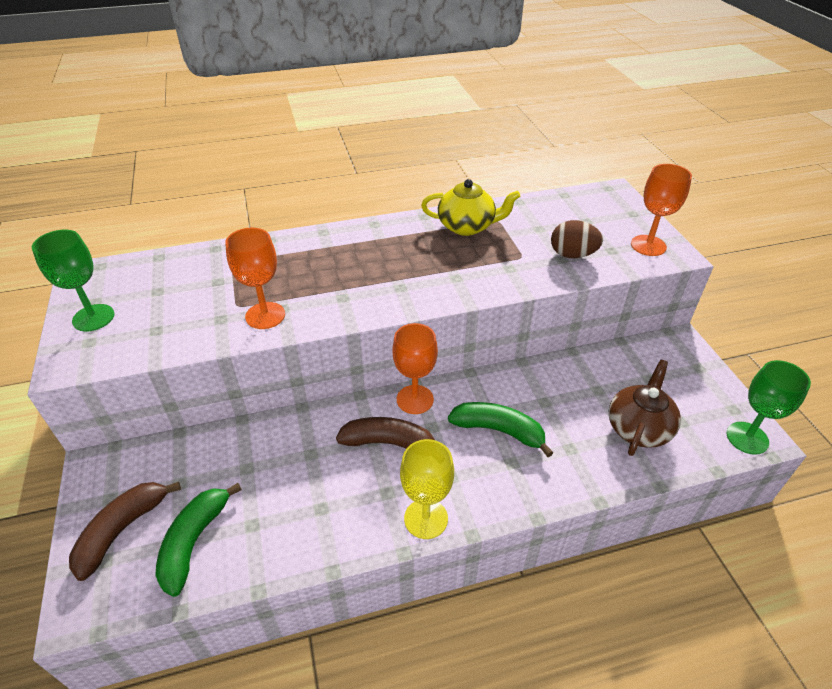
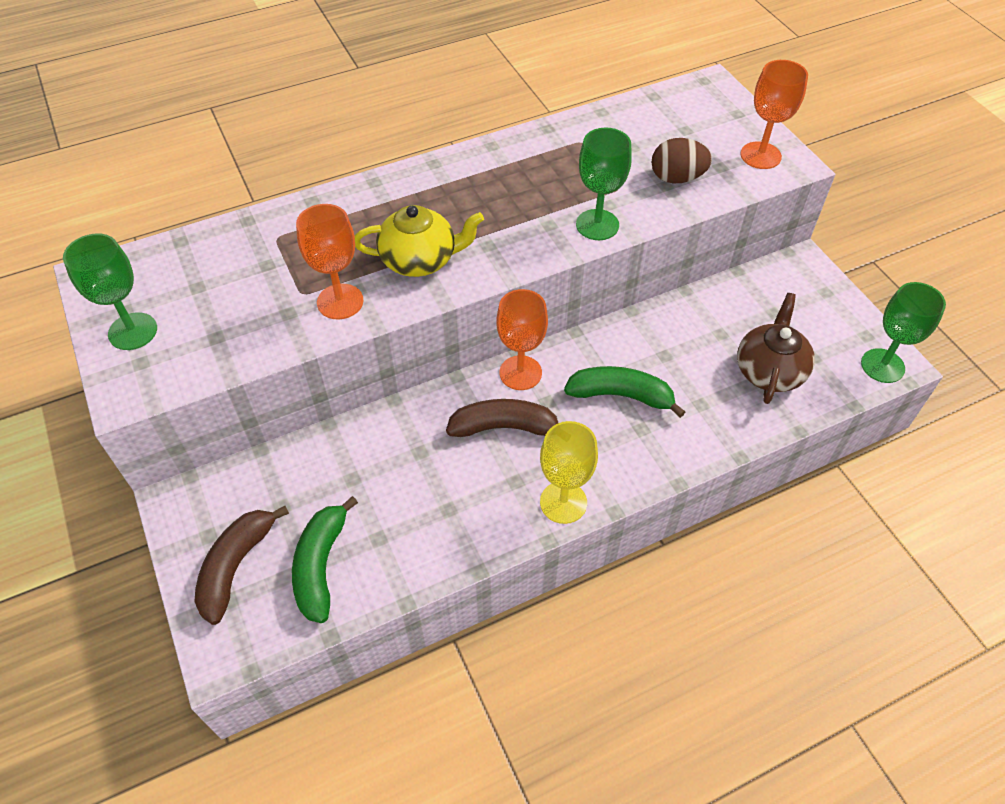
camera: 10 degrees left, 10 degrees up
(467, 226) = (547, 154): yellow teapot -> yellow teapot (420, 260)
(496, 282) = (597, 225): none -> green goblet

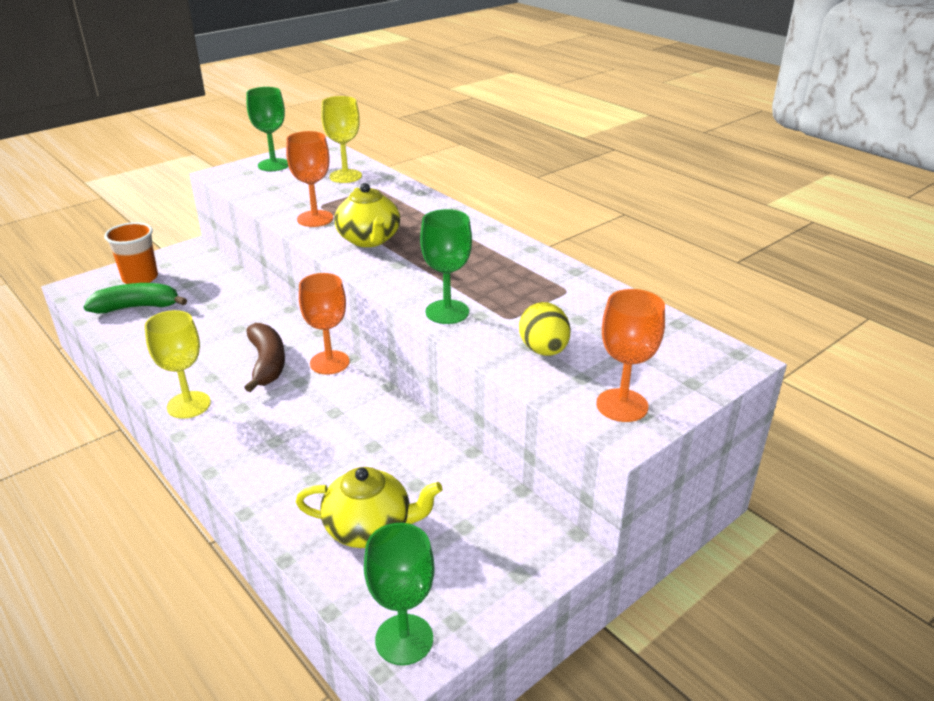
camera: 75 degrees right, 20 degrees down
(222, 260) = (345, 176): none -> yellow goblet
(236, 566) = (140, 278): brown banana -> orange cup
(621, 395) = (313, 423): green banana -> none
(677, 178) = (543, 350): brown egg -> yellow egg
(769, 371) = (370, 528): brown teapot -> yellow teapot

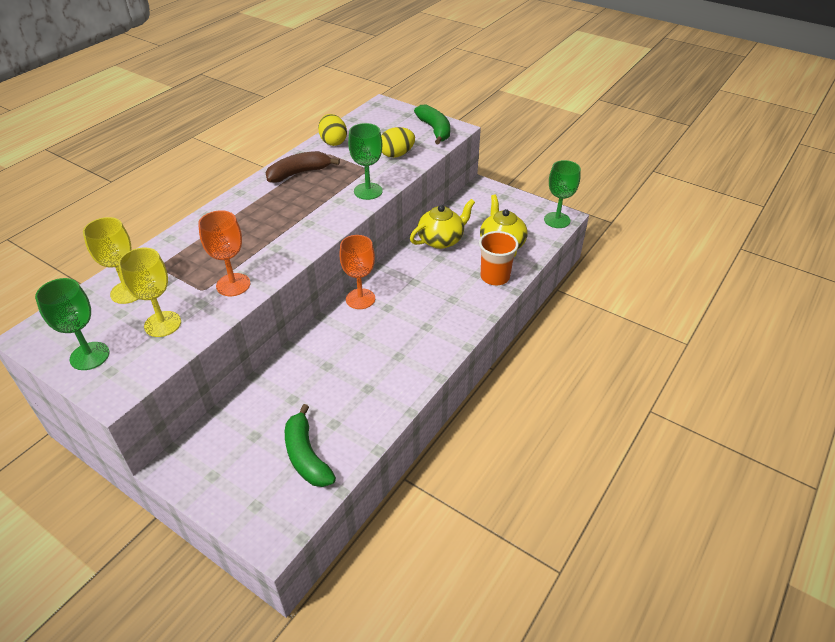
camera: 105 degrees left, 10 degrees up
(140, 278) = (246, 484): orange cup -> orange cup (495, 277)
(188, 405) = (435, 354): yellow goblet -> yellow goblet (162, 324)
(267, 364) = (372, 331): brown banana -> brown banana (299, 173)
(369, 240) = (270, 245): yellow teapot -> yellow teapot (441, 240)
(601, 299) = (333, 142): none -> yellow egg
(622, 405) = (435, 130): orange goblet -> green banana

